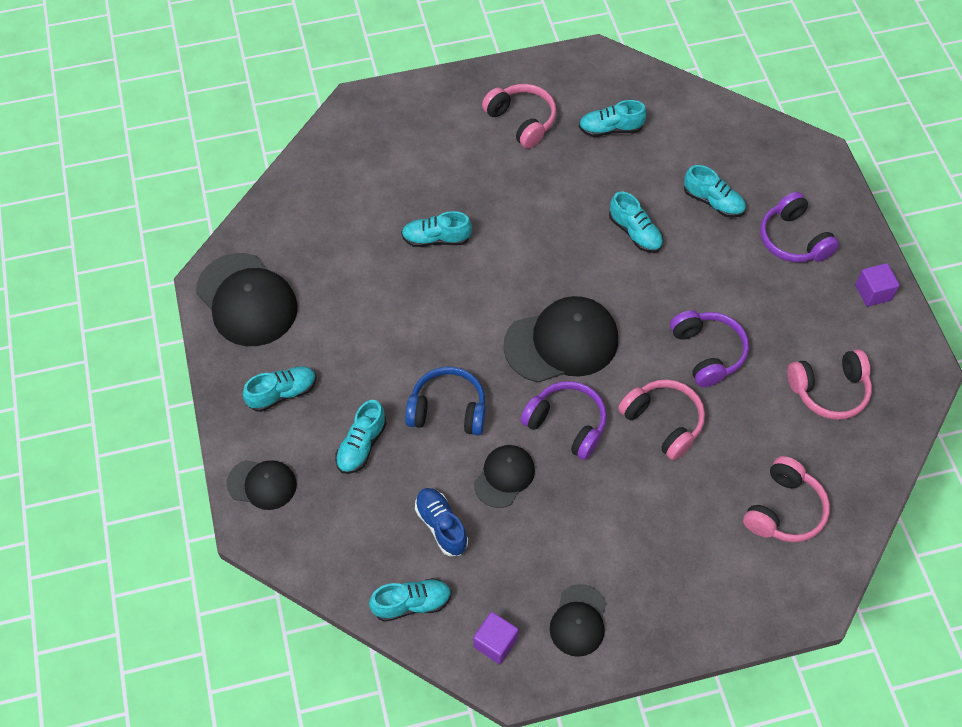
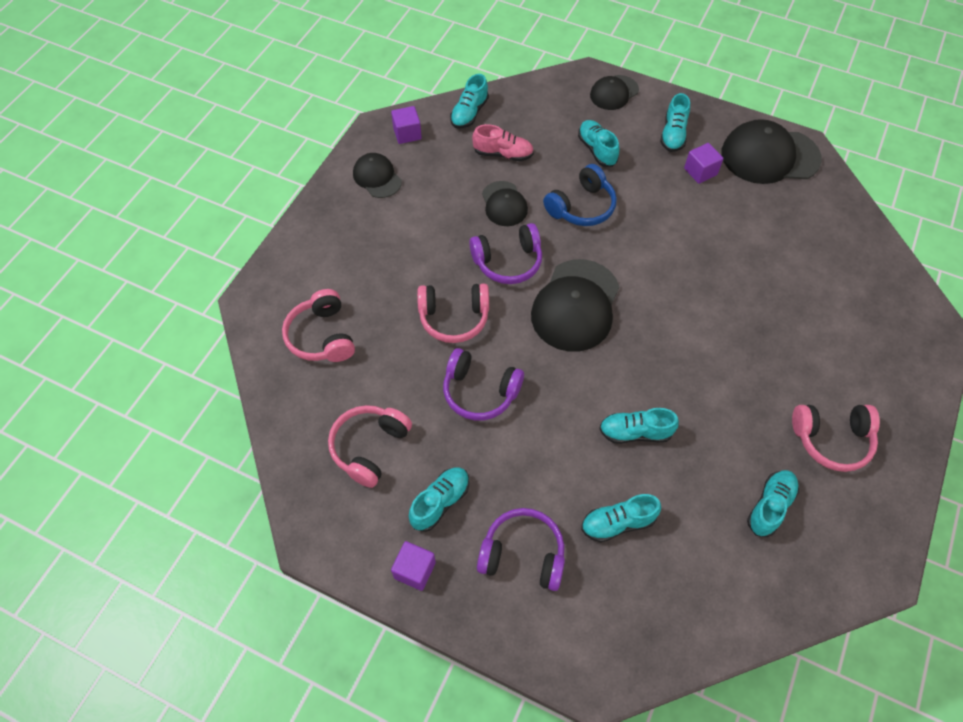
camera: 130 degrees right, 0 degrees up
(316, 342) = (700, 171): none -> purple cube
(436, 239) = (740, 292): turquoise shoe -> turquoise shoe (440, 502)
(441, 526) = (503, 154): blue shoe -> pink shoe

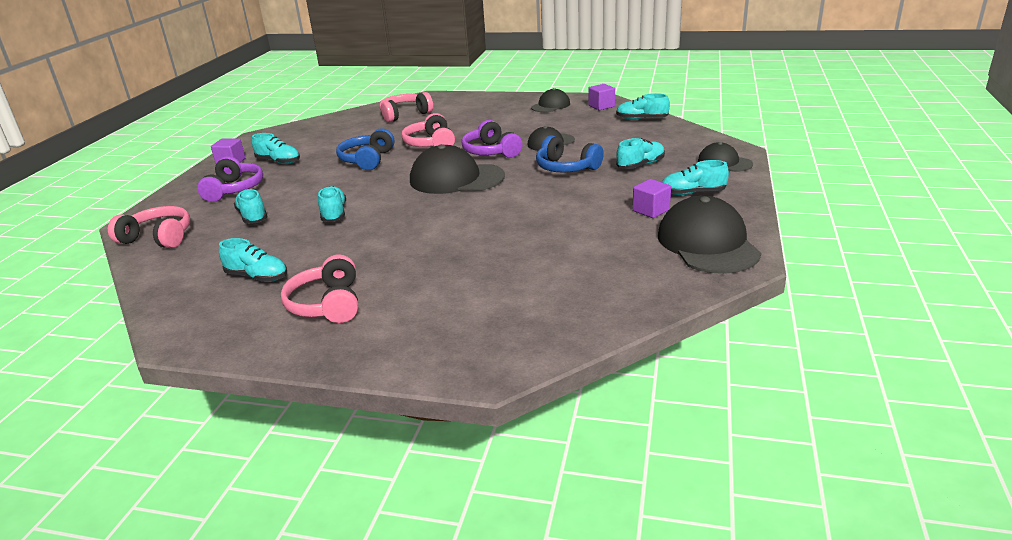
camera: 80 degrees right, 30 degrees down
(369, 447) = (321, 138): pink headphones -> pink headphones (158, 238)
(480, 392) = (367, 160): purple headphones -> blue headphones
(503, 154) = (605, 135): pink shoe -> none

